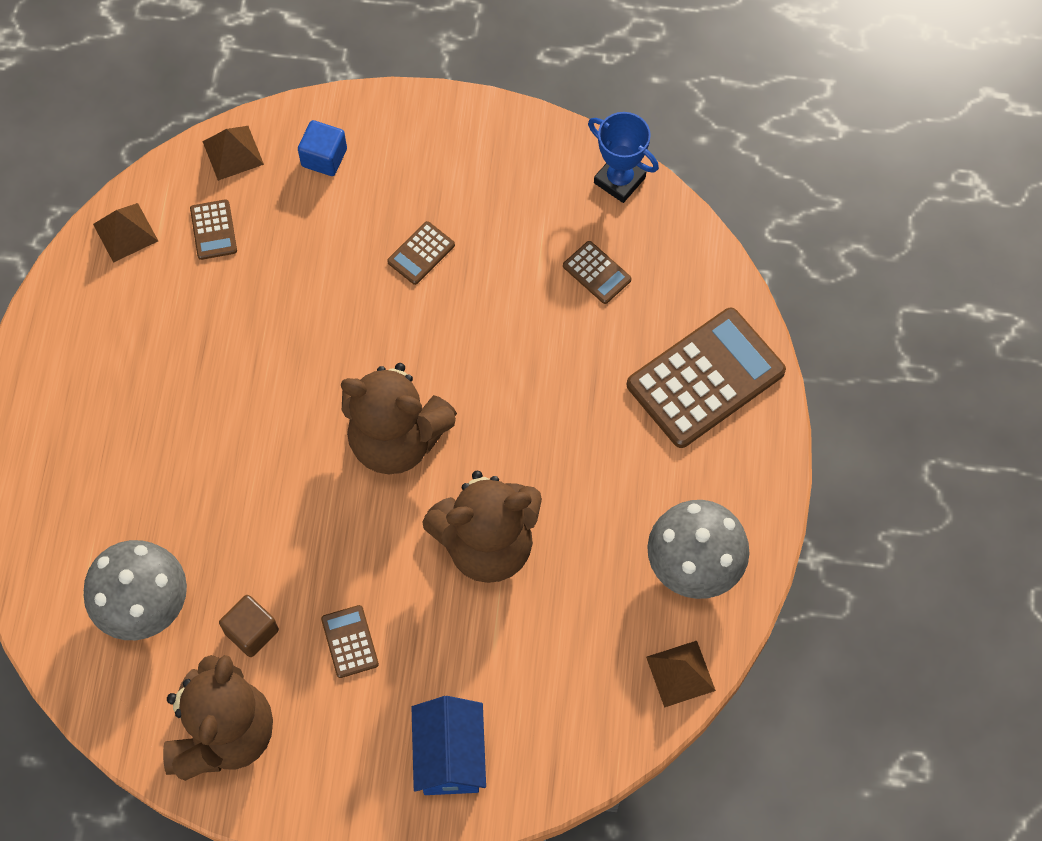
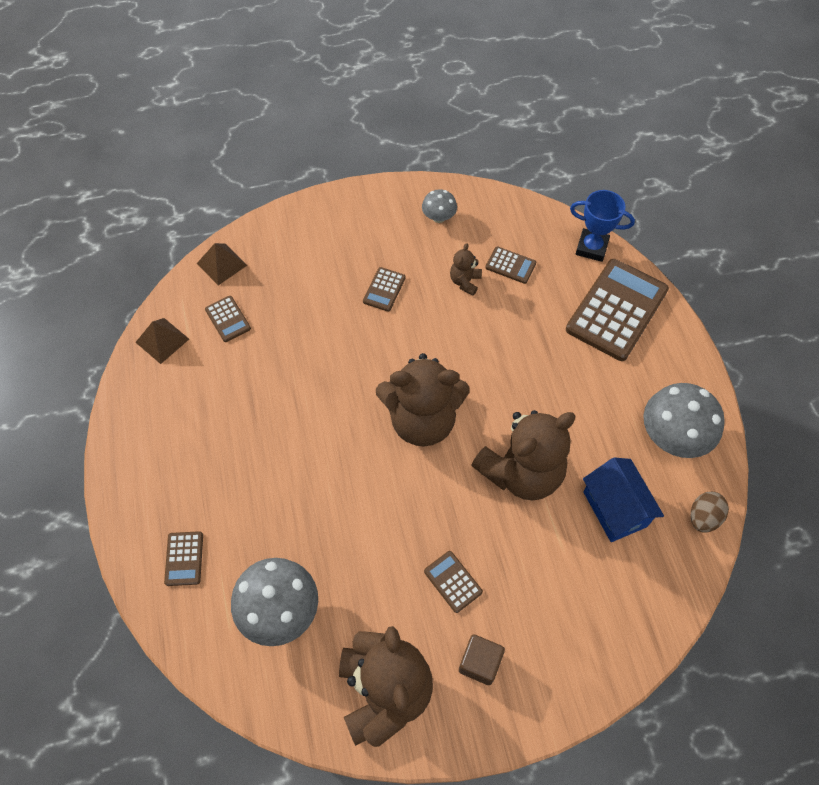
camera: 20 degrees left, 5 degrees down
(59, 508) = (184, 558): none -> brown calculator
(251, 631) = (374, 601): brown cube -> brown cube (480, 663)
(324, 157) = (289, 248): blue cube -> none
(450, 756) = (568, 643): blue house -> blue house (614, 509)
(528, 276) = (465, 282): none -> brown teddy bear
(534, 175) = (439, 217): none -> grey mushroom
(619, 180) = (497, 204): blue trophy -> blue trophy (591, 247)
(680, 673) = (703, 517): brown pyramid -> brown egg

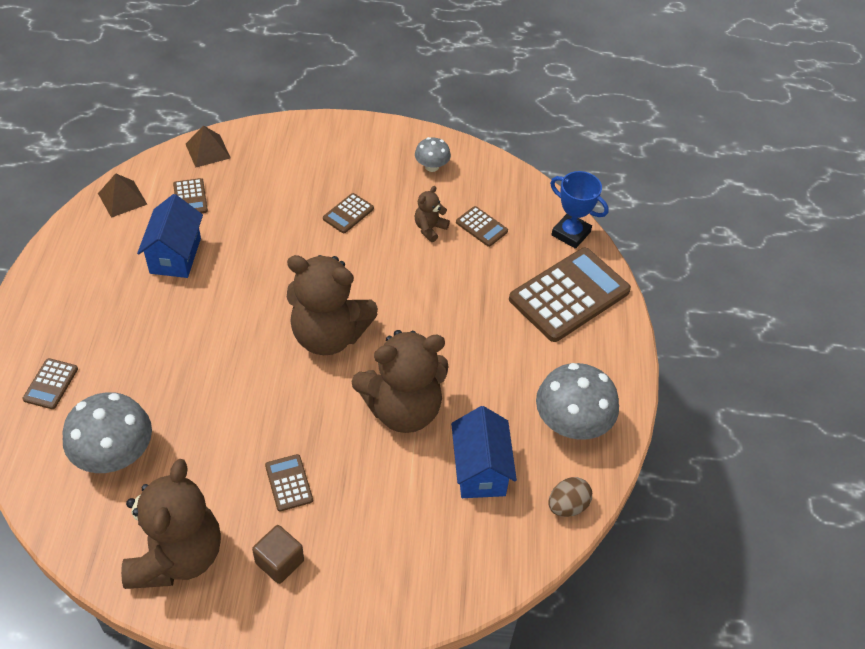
camera: 15 degrees right, 10 degrees down
(242, 384) = (175, 255): none -> blue house

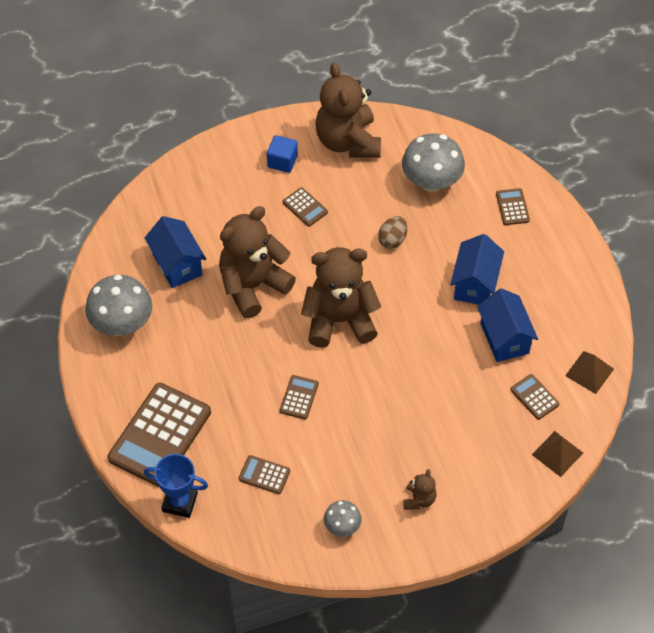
camera: 160 degrees right, 5 degrees up
(161, 317) = (475, 284): none -> blue house
(279, 562) = (282, 161): brown cube -> blue cube
(348, 214) = (389, 439): brown calculator -> brown calculator (299, 397)
(429, 228) = (310, 453): brown teddy bear -> brown teddy bear (419, 499)
(567, 506) = (106, 264): brown egg -> brown egg (392, 240)

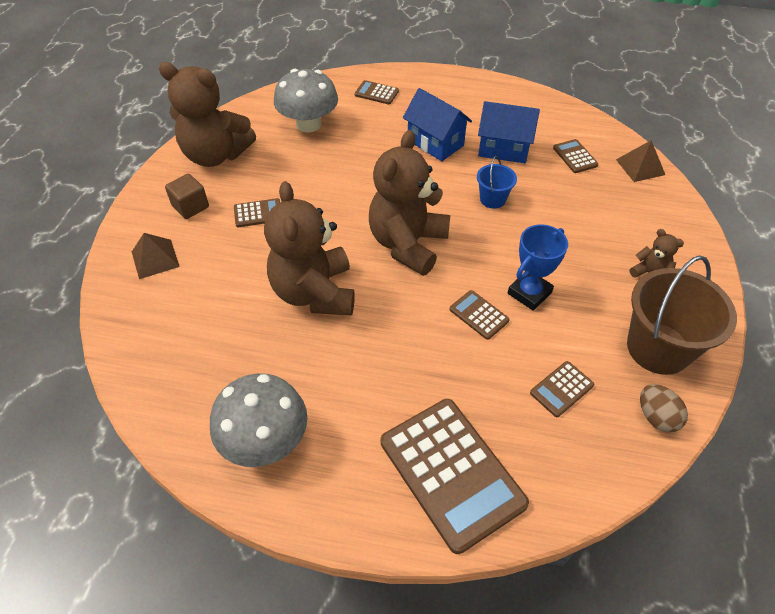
camera: 60 degrees left, 5 degrees down
(177, 264) = (232, 346): blue house -> none
(180, 502) = (559, 495): blue trophy -> blue trophy (529, 293)
(282, 161) = (190, 206): blue cube -> brown cube
(342, 526) = (658, 348): grey mushroom -> brown bucket
(392, 240) = (348, 172): brown egg -> brown egg (656, 417)
(432, 356) = (492, 199): none -> blue bucket
(534, 397) = (575, 156): brown calculator -> brown calculator turned 75 degrees clockwise
(589, 372) = (568, 118): brown pyramid -> brown pyramid (155, 259)

